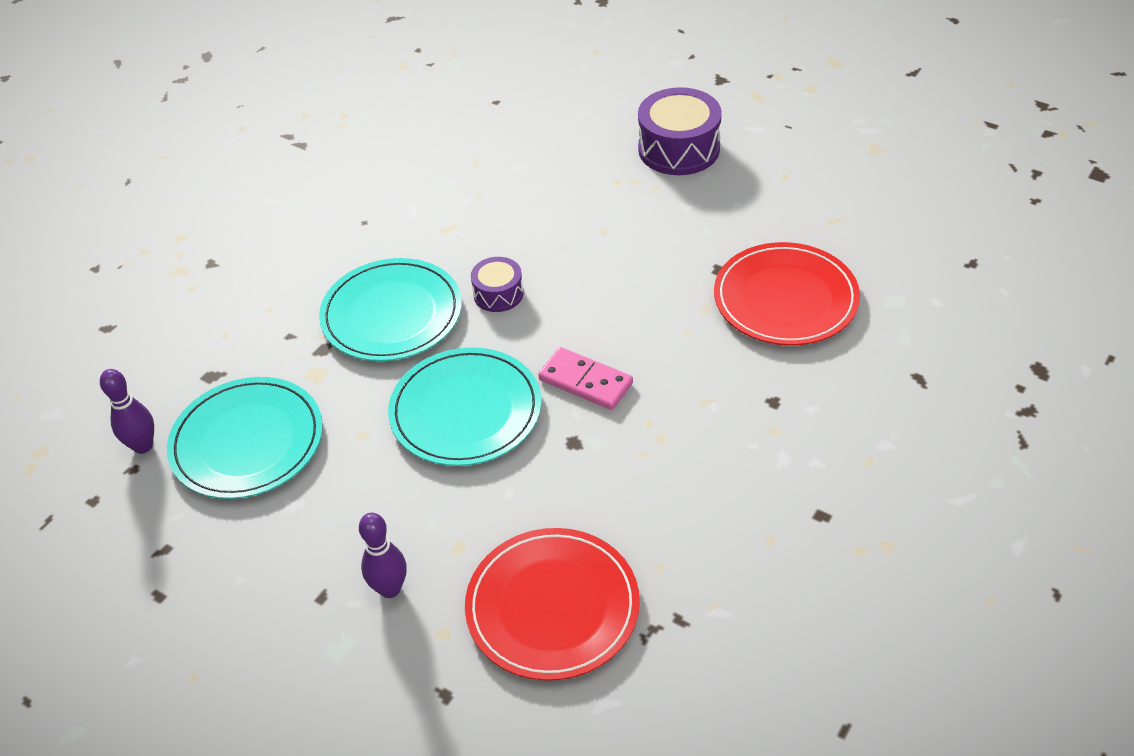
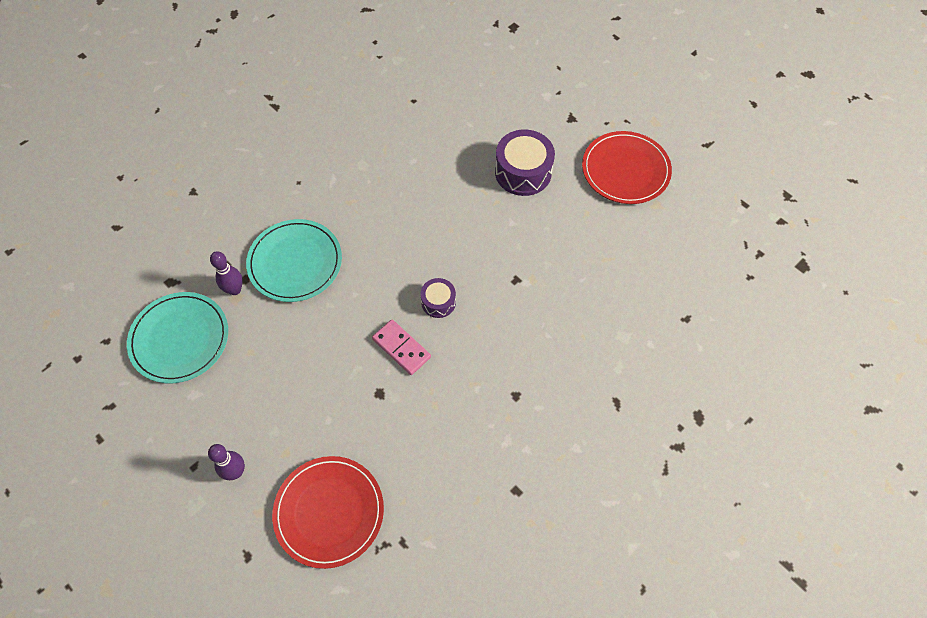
camera: 10 degrees right, 15 degrees up
(143, 446) = (116, 325): purple bowling pin -> purple bowling pin (235, 290)
(465, 411) = (319, 351): turquoise plate -> none
(498, 294) = (367, 263): purple drum -> purple drum (438, 302)
(785, 298) = (552, 315): red plate -> red plate (625, 170)

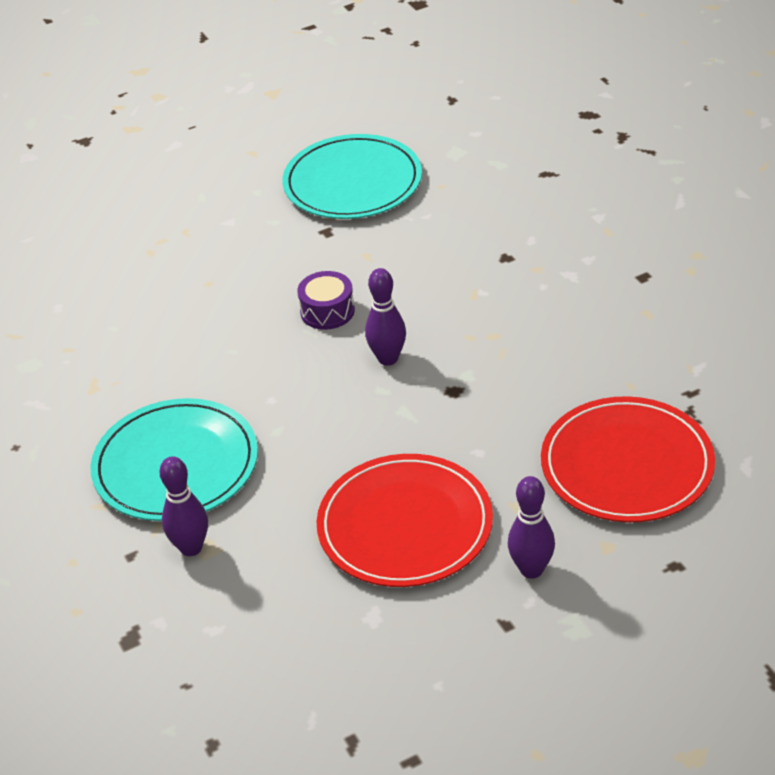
camera: 70 degrees left, 20 degrees down
(179, 339) = (255, 631): turquoise plate -> turquoise plate (352, 182)
(401, 348) = (388, 358): pink domino -> purple bowling pin
(523, 172) = (149, 198): purple drum -> none
(625, 170) = (202, 108): red plate -> red plate (405, 525)

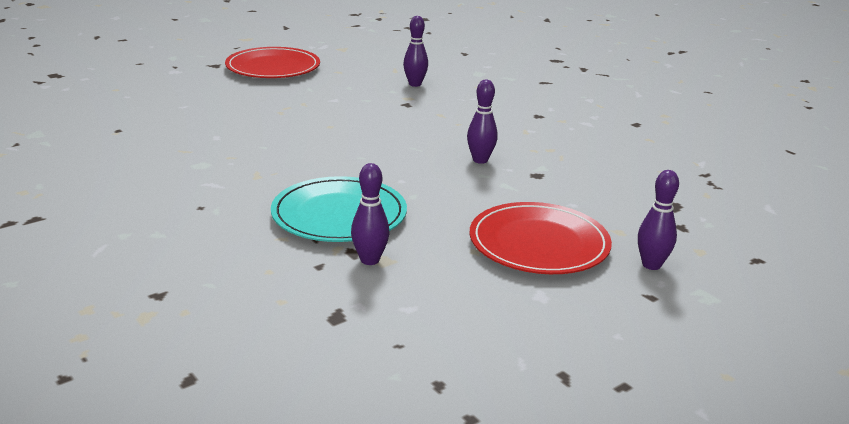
camera: 15 degrees left, 15 degrees down
(327, 311) = (424, 139): purple drum -> none
(352, 182) = (415, 84): turquoise plate -> purple bowling pin
(627, 465) = (685, 209): red plate -> red plate (273, 67)

